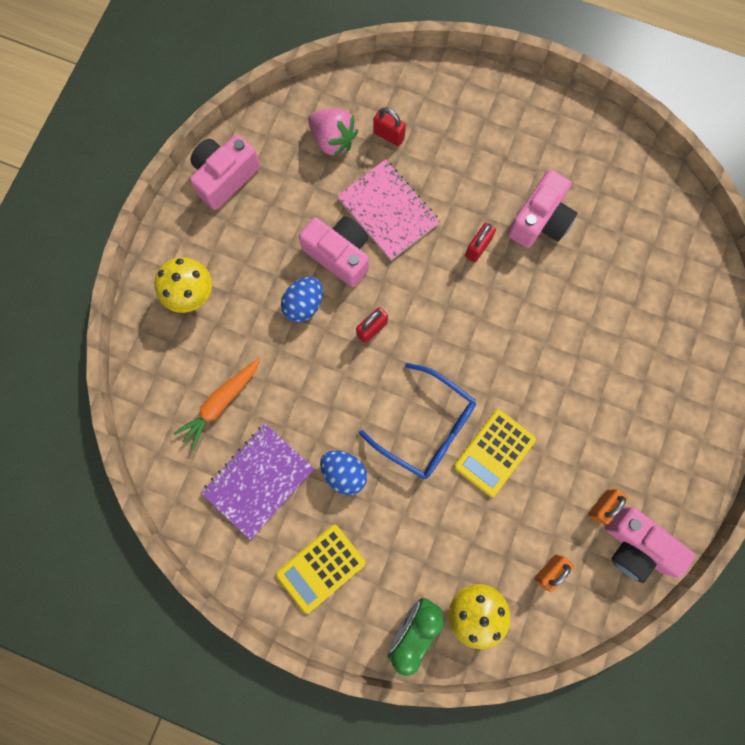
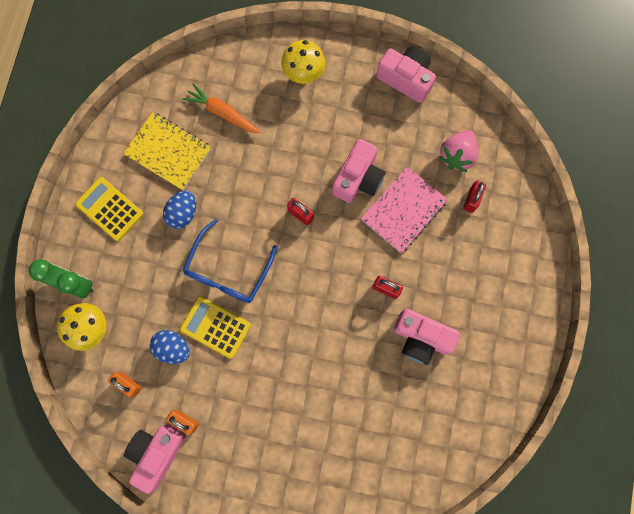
camera: 80 degrees right, 0 degrees up
(258, 480) = (168, 152): purple notebook -> yellow notebook
(304, 304) = (311, 159): blue egg -> blue egg (173, 348)

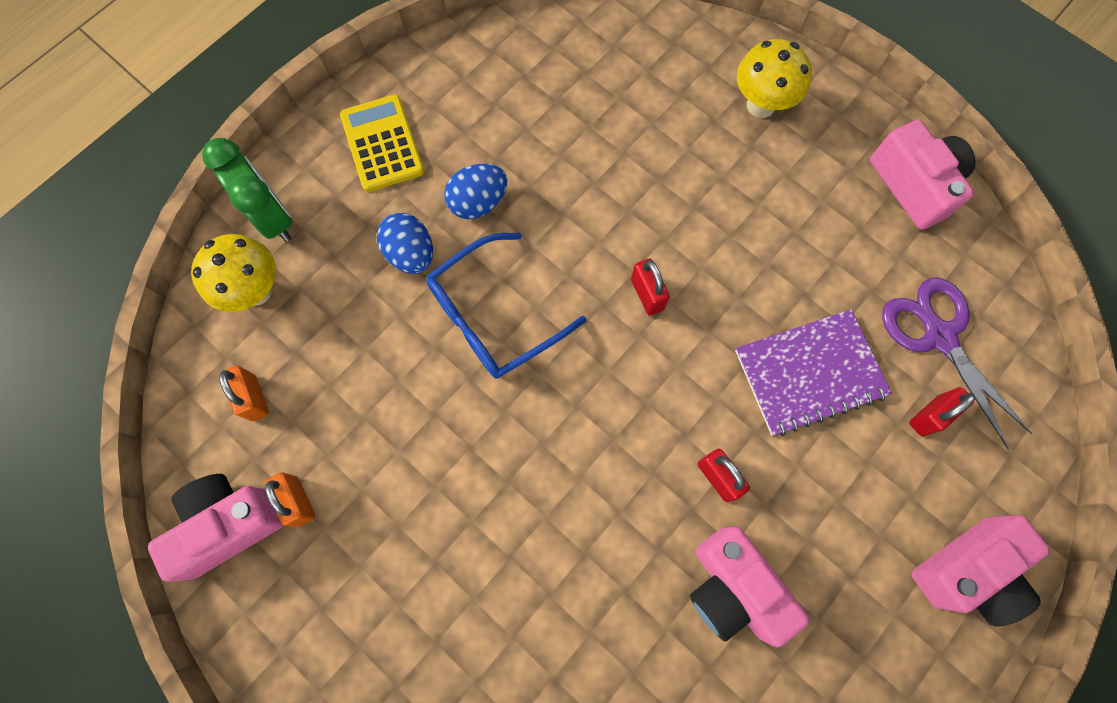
camera: 30 degrees right, 5 degrees down
(168, 152) = (508, 110): yellow notebook -> none
(173, 348) = (348, 382): blue egg -> blue egg (411, 254)
(215, 327) = (427, 387): yellow calculator -> none
(223, 113) = (615, 98): orange carrot -> none
(358, 178) = (763, 289): pink camera -> pink camera (967, 570)
(403, 210) = (810, 373): pink notebook -> purple notebook
(457, 155) = (939, 336): pink strawberry -> purple scissors

